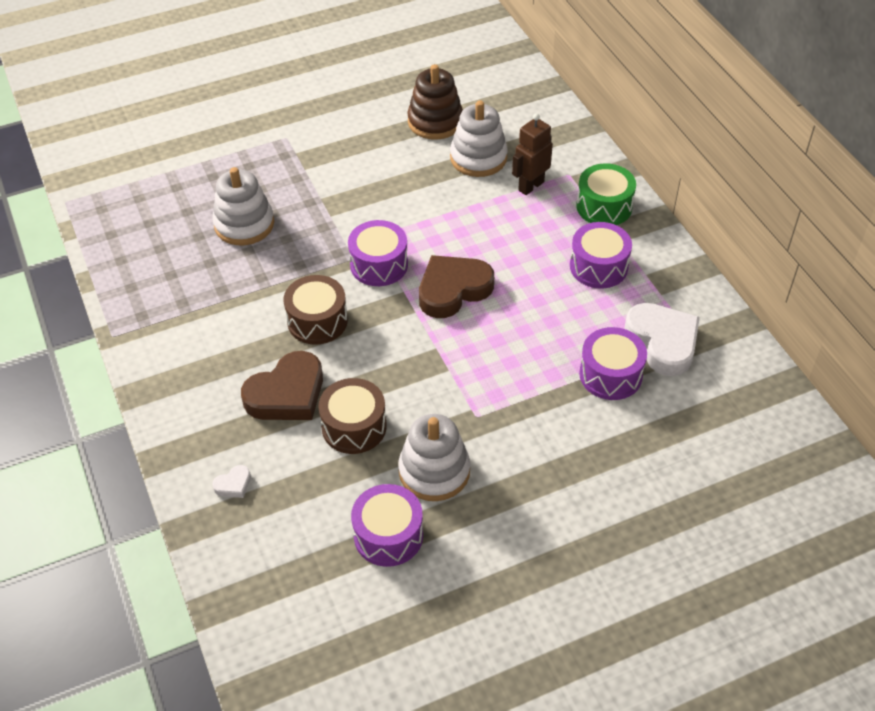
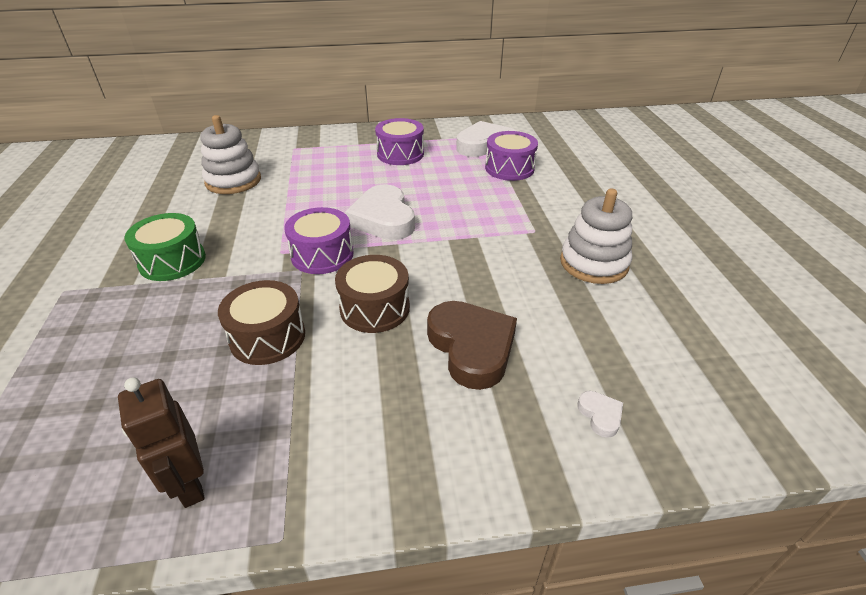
camera: 75 degrees left, 10 degrees down
(244, 224) = (175, 348): white stacking toy -> none
(354, 427) = (531, 304): brown drum -> brown drum (267, 337)
(388, 535) = (668, 302): purple drum -> none
(435, 121) = (161, 193): brown stacking toy -> none
(453, 290) = (383, 219): brown heart -> white heart
(530, 186) = (291, 164): brown robot -> brown robot (189, 484)
(604, 206) = (340, 141): green drum -> green drum (172, 261)

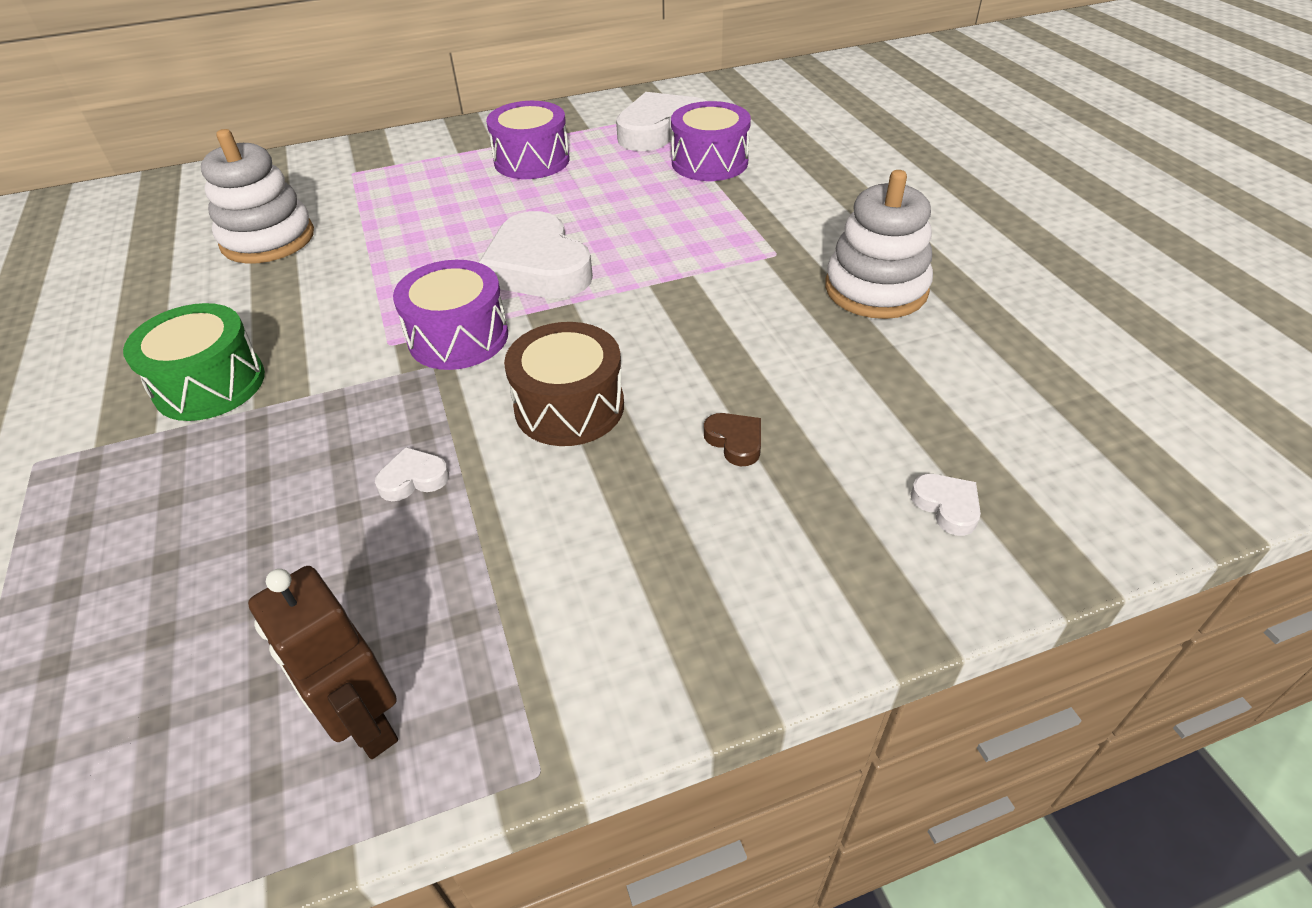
camera: 10 degrees left, 5 degrees up
(267, 337) = (413, 479): brown drum -> white heart
(471, 347) = (735, 441): brown heart -> brown heart, size x0.43

